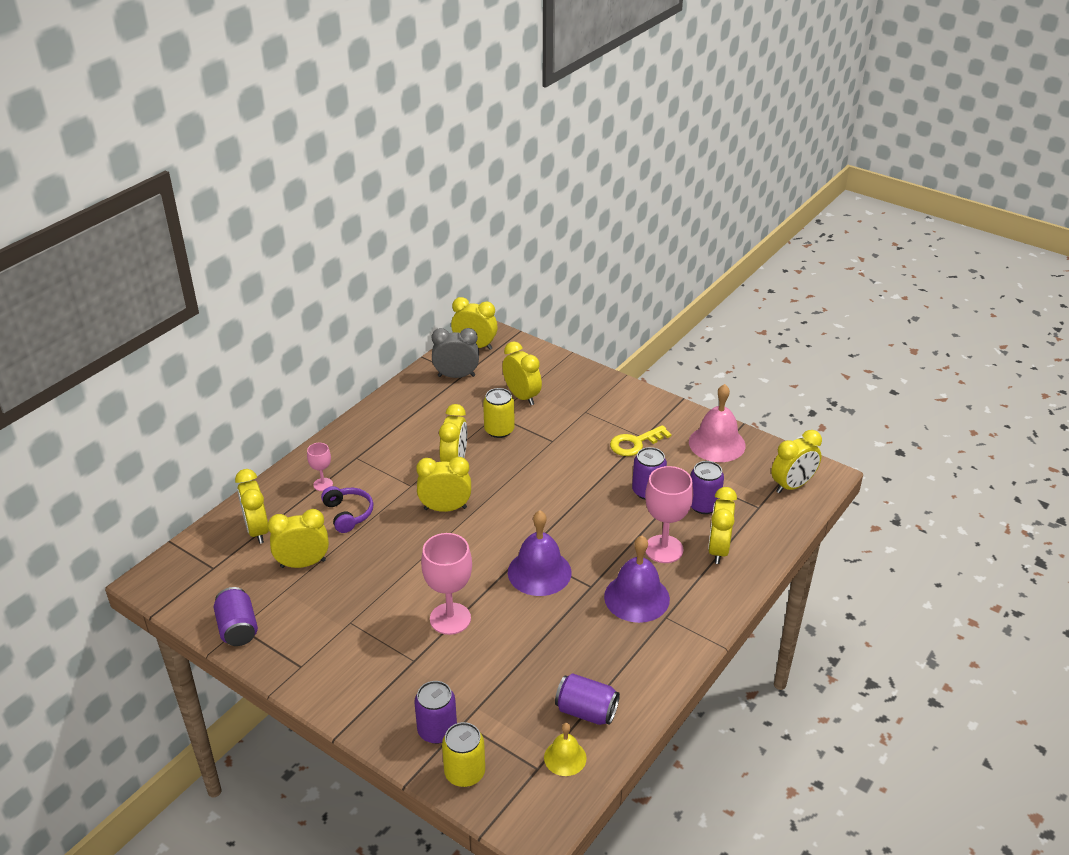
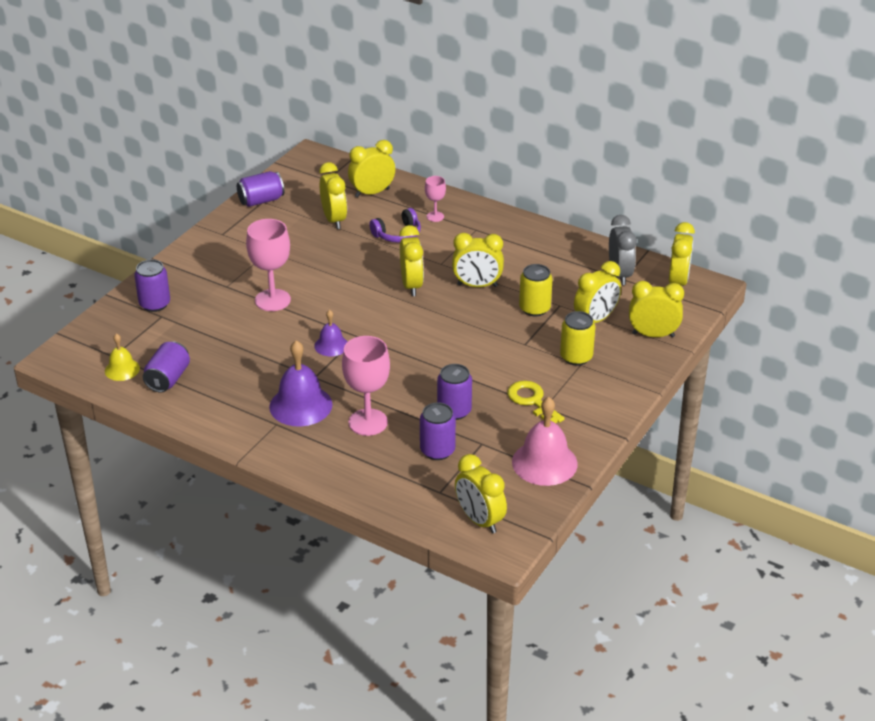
camera: 85 degrees right, 0 degrees up
(464, 773) = (113, 320): yellow can -> yellow can (576, 357)
(539, 572) = (331, 345): purple bell -> purple bell, size x0.57
(718, 549) = (370, 460): yellow clock -> yellow clock (653, 335)

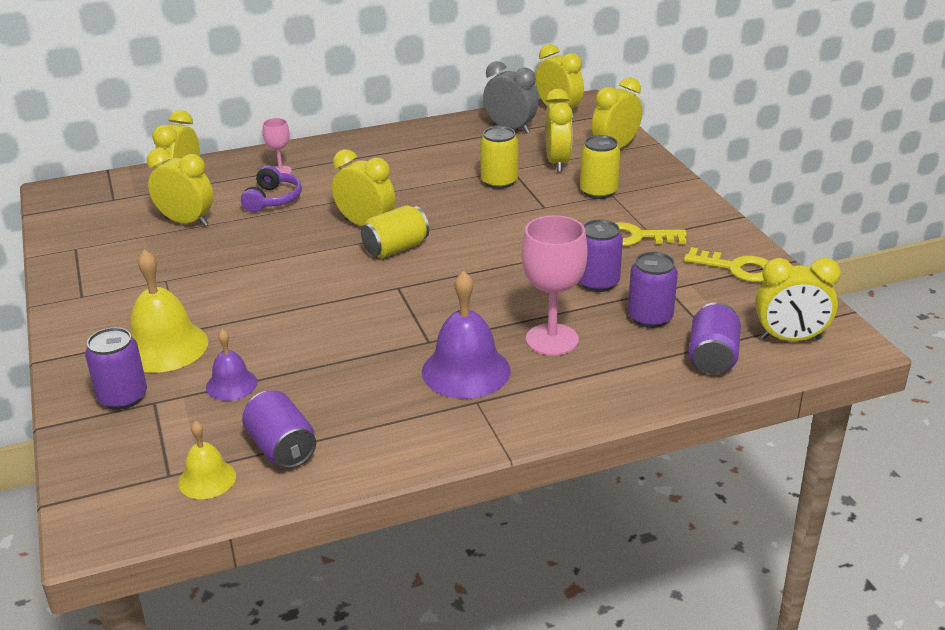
camera: 50 degrees left, 5 degrees down
(209, 290) = (164, 346): none -> yellow bell
(261, 200) = (72, 248): purple can -> purple can (712, 357)
(272, 300) = (255, 313): pink goblet -> none
(331, 345) = (390, 309): purple bell -> purple bell (231, 384)
(398, 312) = (395, 248): none -> yellow can
(477, 285) = (421, 194): yellow clock -> none
(544, 463) = (736, 268): pink bell -> yellow key

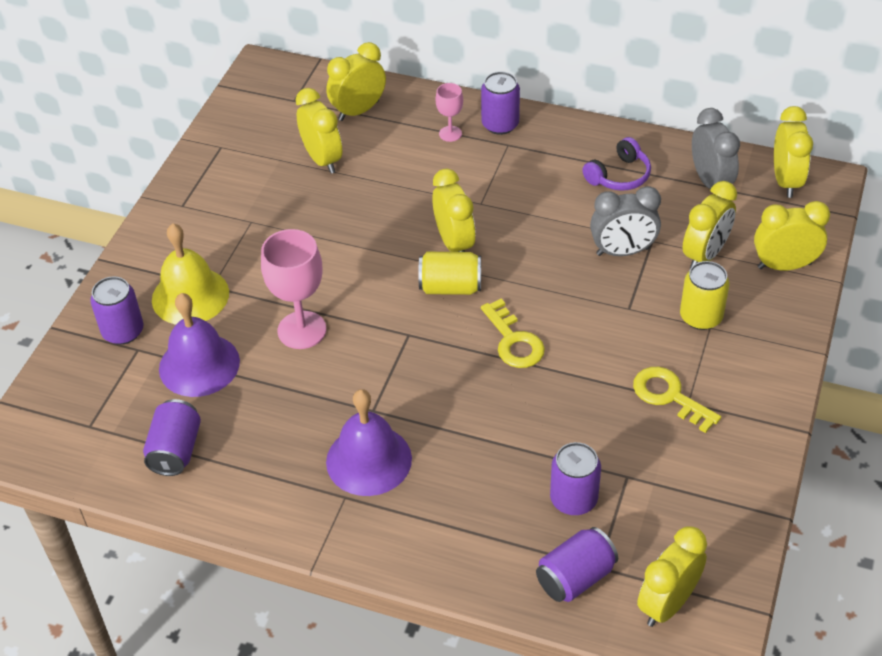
camera: 40 degrees right, 15 degrees up
(207, 479) = (108, 446): yellow bell -> none
(231, 384) = (199, 365): purple bell -> purple bell, size x1.76
(273, 199) = (411, 168): purple headphones -> purple headphones (619, 176)
(499, 182) = (622, 252): yellow can -> grey clock
(552, 340) = (467, 471): pink goblet -> pink goblet (302, 330)
(598, 282) = (574, 431): purple can -> purple can (500, 124)
(736, 268) = (719, 492): yellow key -> yellow key (513, 341)
(790, 339) = (667, 604): yellow clock -> yellow clock turned 90 degrees clockwise

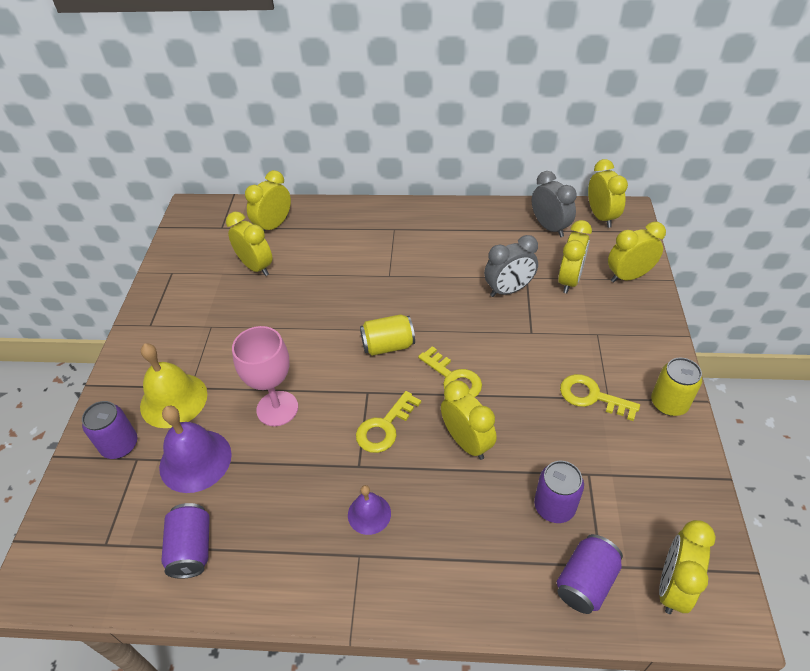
camera: 15 degrees left, 0 degrees up
(369, 460) = (369, 514): purple bell -> purple bell, size x0.57
(415, 376) = (385, 427): none -> yellow key
(450, 134) = (348, 229): pink goblet -> none
(454, 243) = (379, 310): yellow clock -> yellow clock (467, 442)
(500, 124) = (383, 216): purple can -> none
(619, 176) = (483, 235): purple headphones -> none
(701, 317) = (587, 327): yellow can -> yellow can (669, 403)

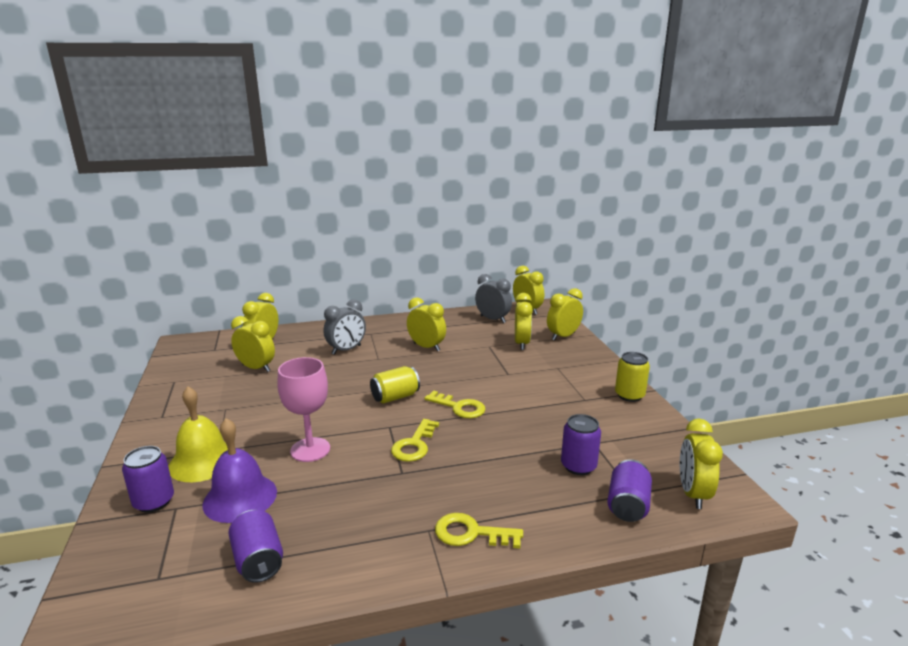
camera: 20 degrees left, 25 degrees down
(369, 514) = (425, 501): purple bell -> none
(467, 442) = (488, 442): yellow clock -> yellow clock (426, 347)
(508, 290) = (479, 354): grey clock -> grey clock (346, 350)
(592, 396) = (572, 400): yellow key -> yellow key (471, 533)

